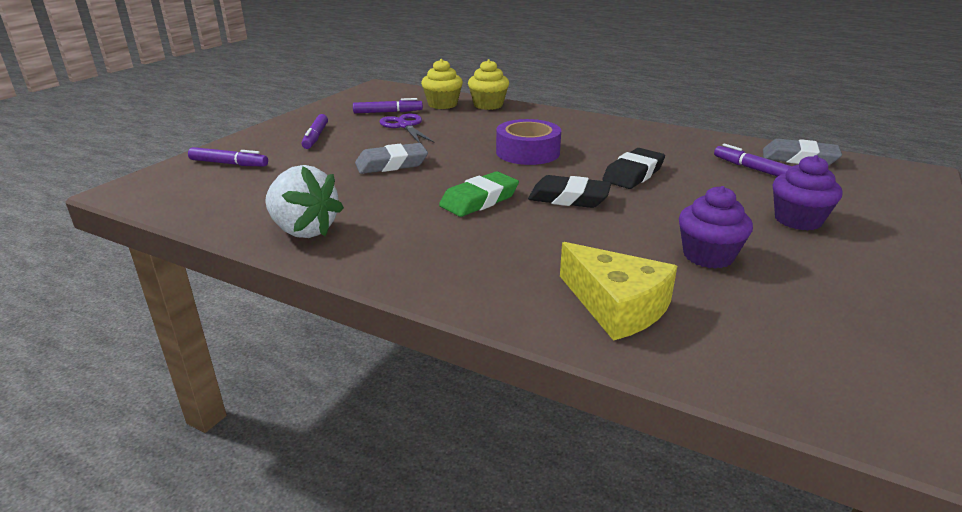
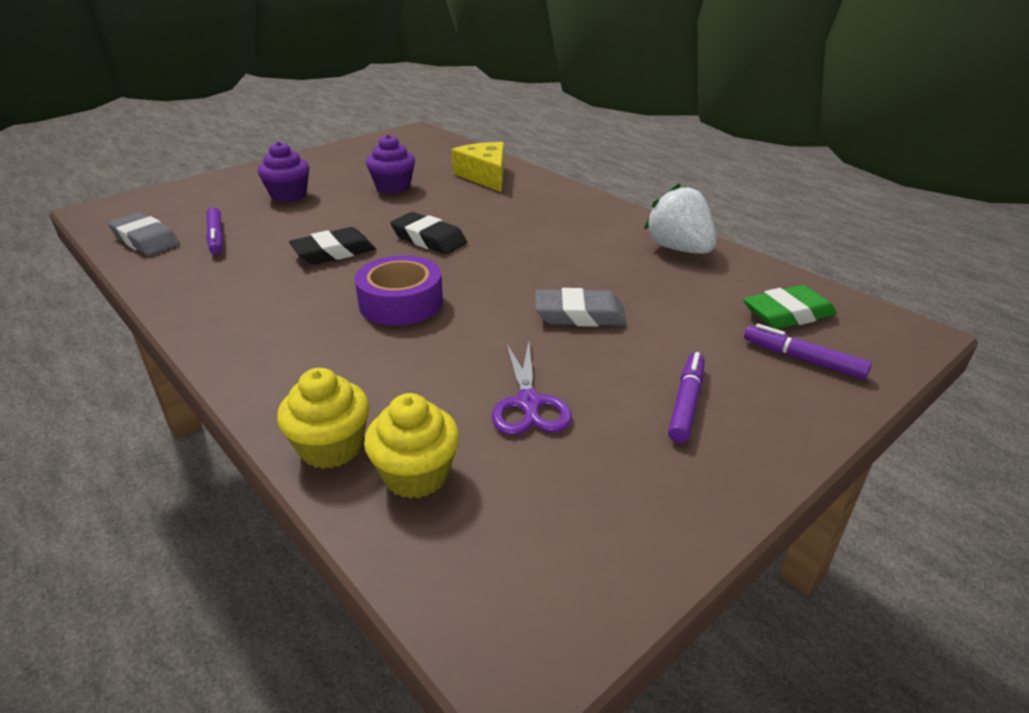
camera: 160 degrees left, 5 degrees up
(387, 112) = (543, 467): purple marker -> none
(479, 200) = (511, 251): green eraser -> green eraser (788, 314)

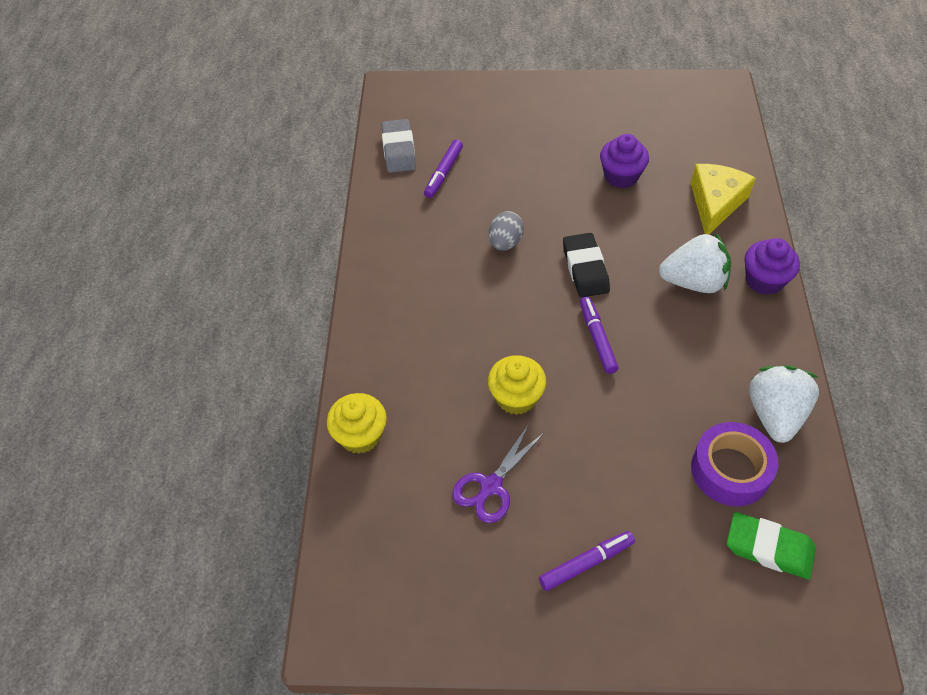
camera: 45 degrees right, 20 degrees up
(288, 195) = (532, 142): purple cupcake -> purple cupcake (764, 280)
(334, 252) = (505, 242): black eraser -> grey egg
(401, 303) = (501, 333): purple tape -> purple tape (730, 470)
(416, 475) = (384, 490): yellow cupcake -> yellow cupcake (516, 397)
(524, 214) = (693, 282): none -> white strawberry
(579, 315) = (607, 432): grey eraser -> none
(803, 359) = (717, 595): purple marker -> purple marker (597, 339)

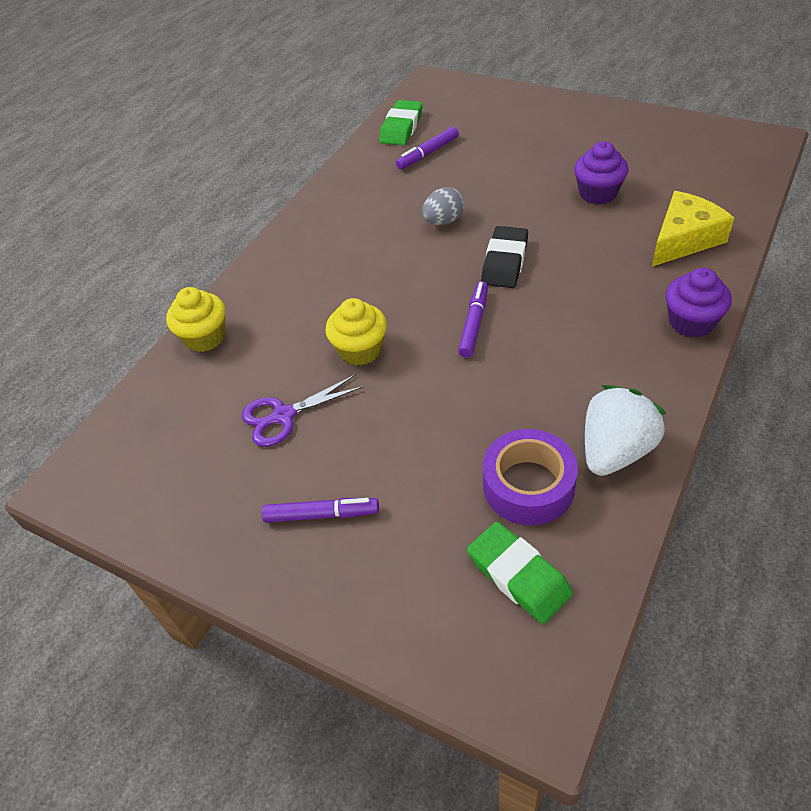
camera: 30 degrees right, 5 degrees down
(398, 150) = (401, 127): grey eraser -> green eraser
(693, 282) = (610, 302): white strawberry -> none

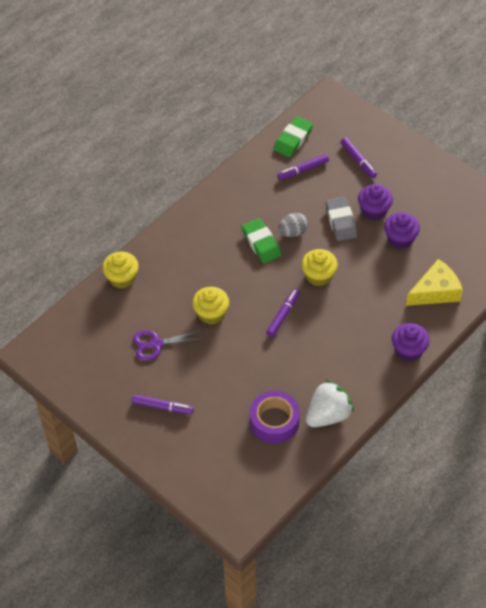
camera: 10 degrees right, 5 degrees up
(496, 128) = (358, 160): none -> purple marker
(504, 262) = (318, 276): black eraser -> yellow cupcake
(505, 194) = (340, 221): none -> grey eraser
(518, 575) = (251, 465): green eraser -> green eraser (261, 243)
(544, 172) = (374, 211): none -> purple cupcake

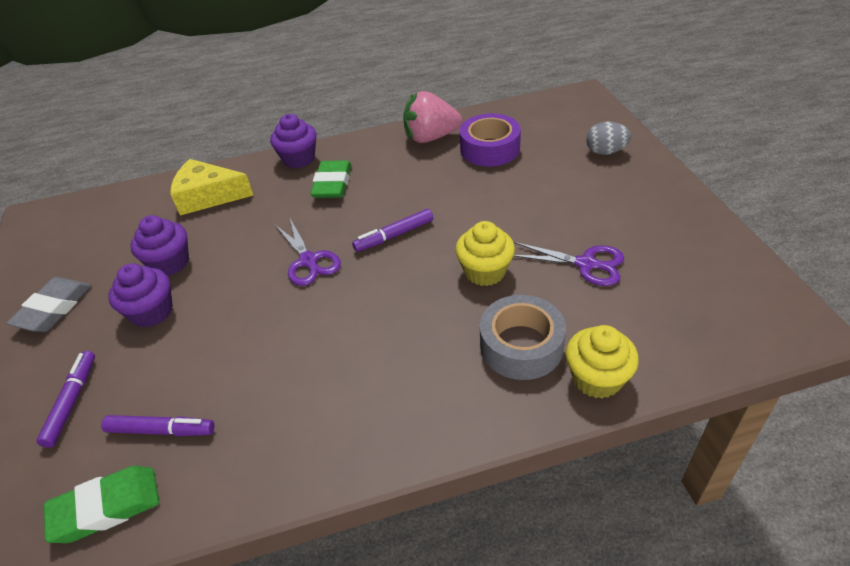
camera: 145 degrees left, 10 degrees down
(162, 407) = (613, 198): purple marker -> none
(166, 278) = (521, 346): none -> grey tape
(261, 243) = (340, 336): green eraser -> green eraser (332, 184)
(292, 232) = (282, 332): grey egg -> grey egg (605, 152)
(318, 276) = (309, 261): yellow cupcake -> purple scissors
(328, 415) = (431, 137): white strawberry -> pink strawberry
(340, 221) = (207, 317): grey eraser -> grey eraser (54, 308)

